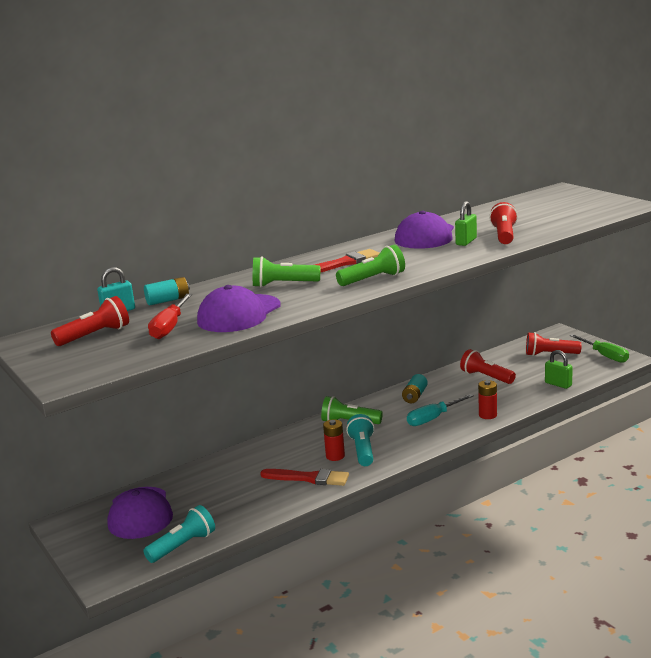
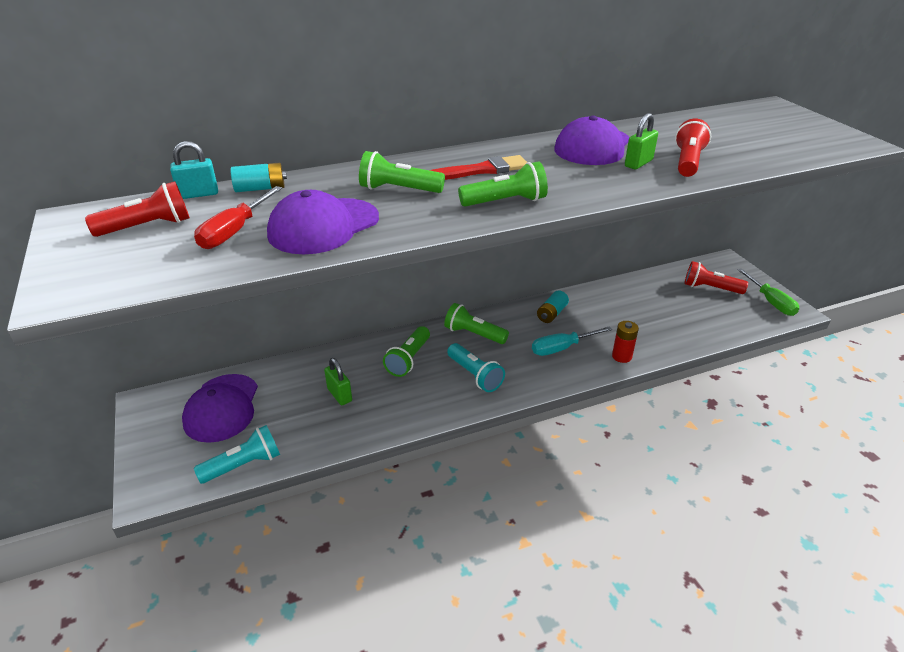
camera: 10 degrees right, 15 degrees up
(297, 450) = (408, 359): none -> green flashlight
(309, 478) = (406, 401): red brush -> none
(335, 456) = (443, 377): red battery -> none
(363, 450) = (474, 375): turquoise flashlight -> turquoise flashlight turned 135 degrees clockwise
(486, 377) = (634, 304): red flashlight -> none
(558, 384) = (710, 330): green padlock -> green padlock (339, 395)

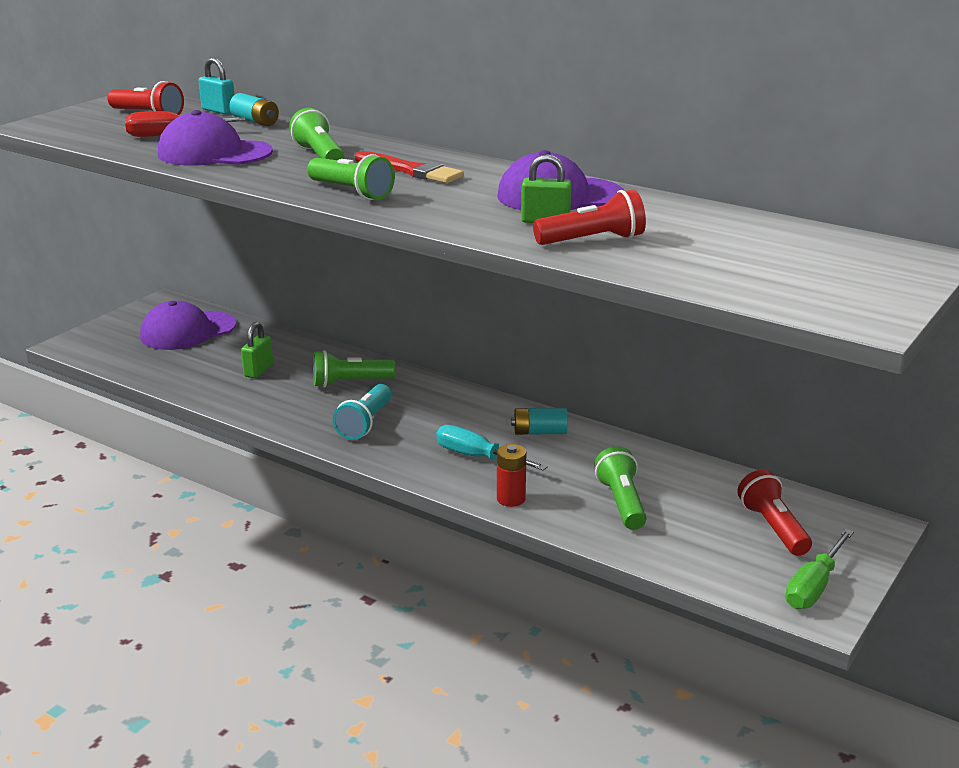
camera: 55 degrees right, 10 degrees down
(243, 465) = (130, 366): turquoise flashlight -> none
(474, 334) = (437, 401): green flashlight -> green flashlight (621, 503)

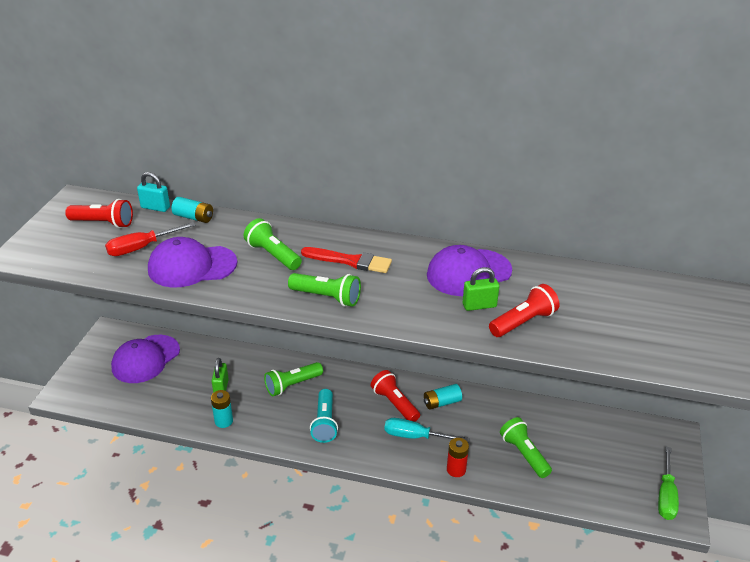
camera: 20 degrees left, 10 degrees up
(239, 399) = (223, 421): none -> turquoise battery
(773, 527) = (620, 452): red flashlight -> red flashlight (395, 404)

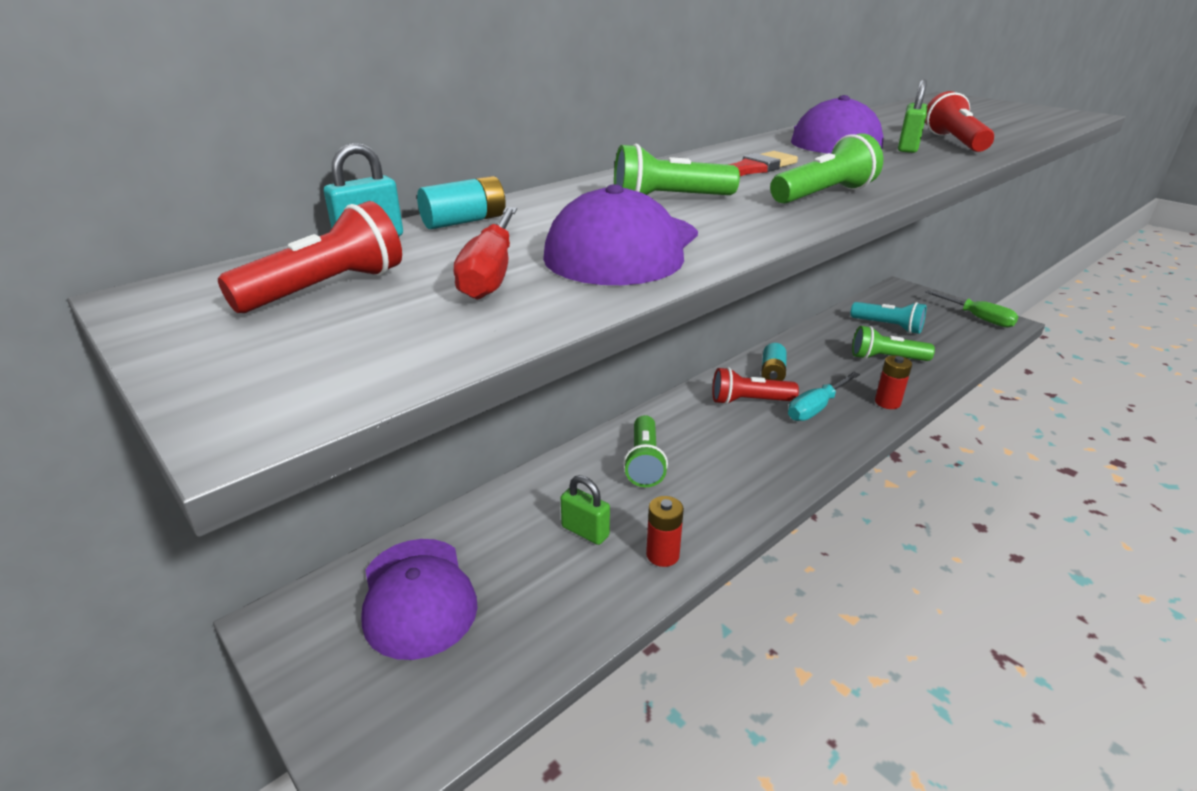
camera: 55 degrees left, 5 degrees down
(223, 421) = (662, 555): turquoise battery -> red battery
(324, 423) = (742, 462): turquoise flashlight -> turquoise flashlight (888, 326)

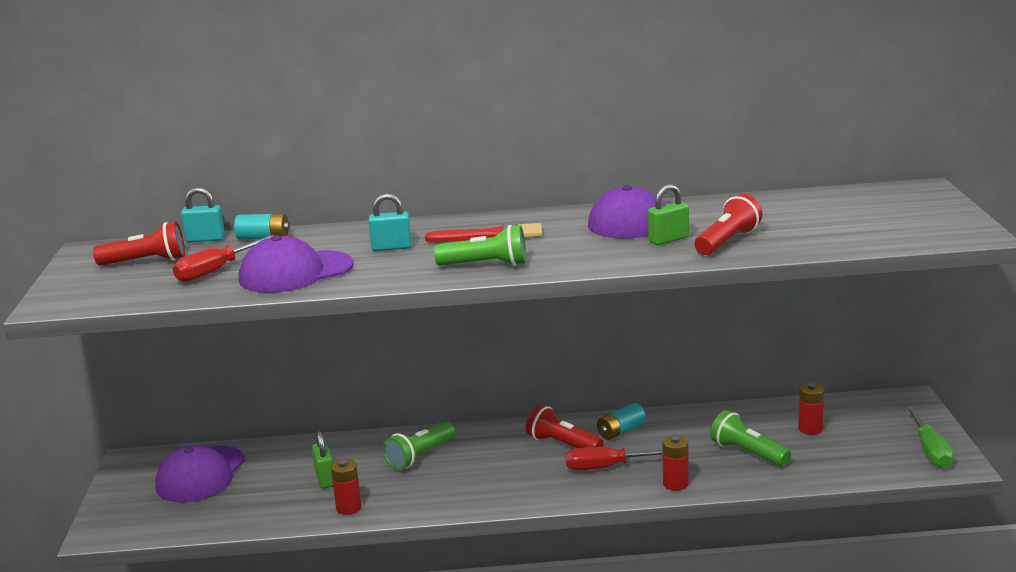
camera: 40 degrees right, 10 degrees down
(669, 199) = (391, 247): green flashlight -> turquoise padlock
(816, 408) = (607, 467): turquoise screwdriver -> red screwdriver
(888, 326) = (810, 429): turquoise flashlight -> red battery

